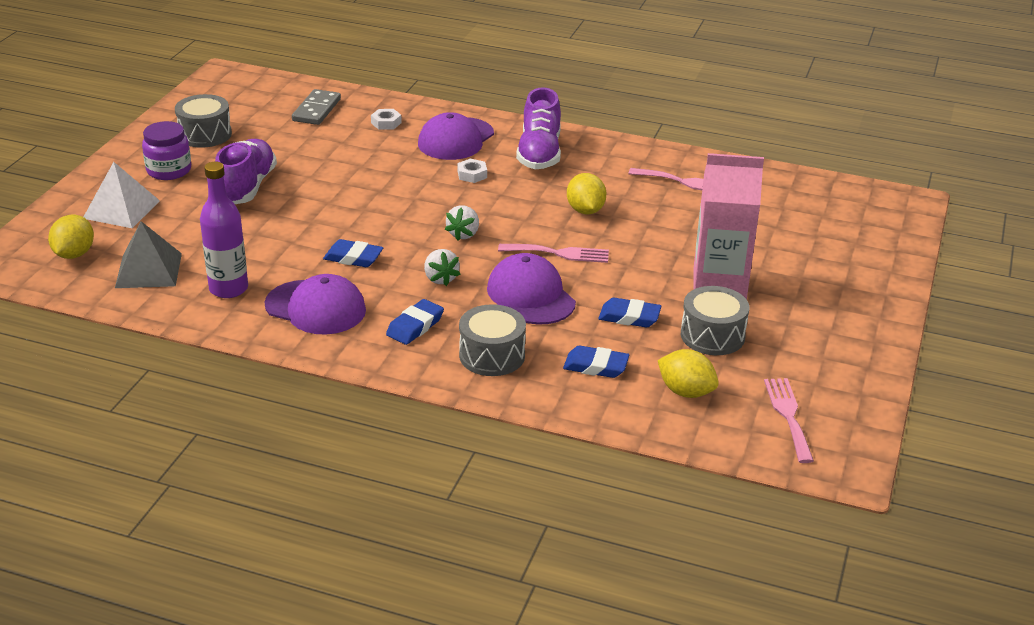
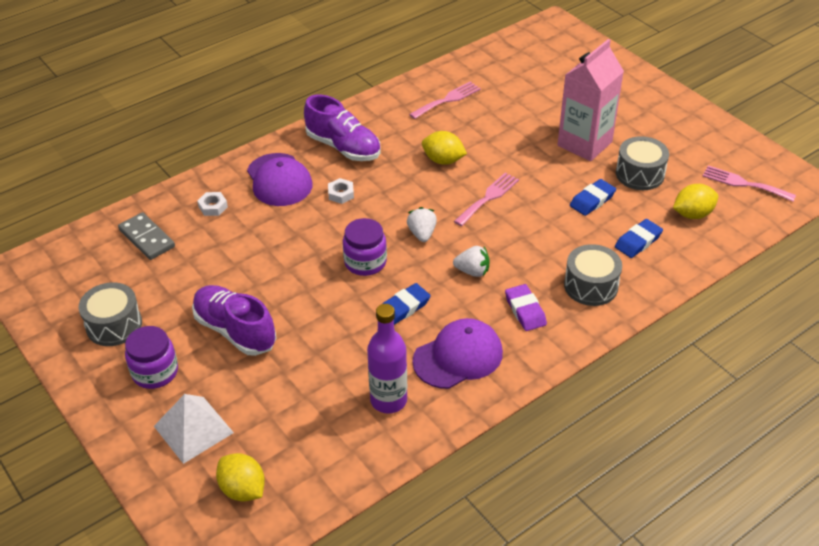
camera: 55 degrees left, 10 degrees up
(148, 270) = (316, 444): grey pyramid -> none
(393, 218) = (365, 262): none -> purple jar
(415, 326) = (525, 310): blue eraser -> purple eraser
(464, 234) = (422, 234): white strawberry -> white strawberry turned 150 degrees counterclockwise
(531, 295) = (531, 235): purple cap -> none

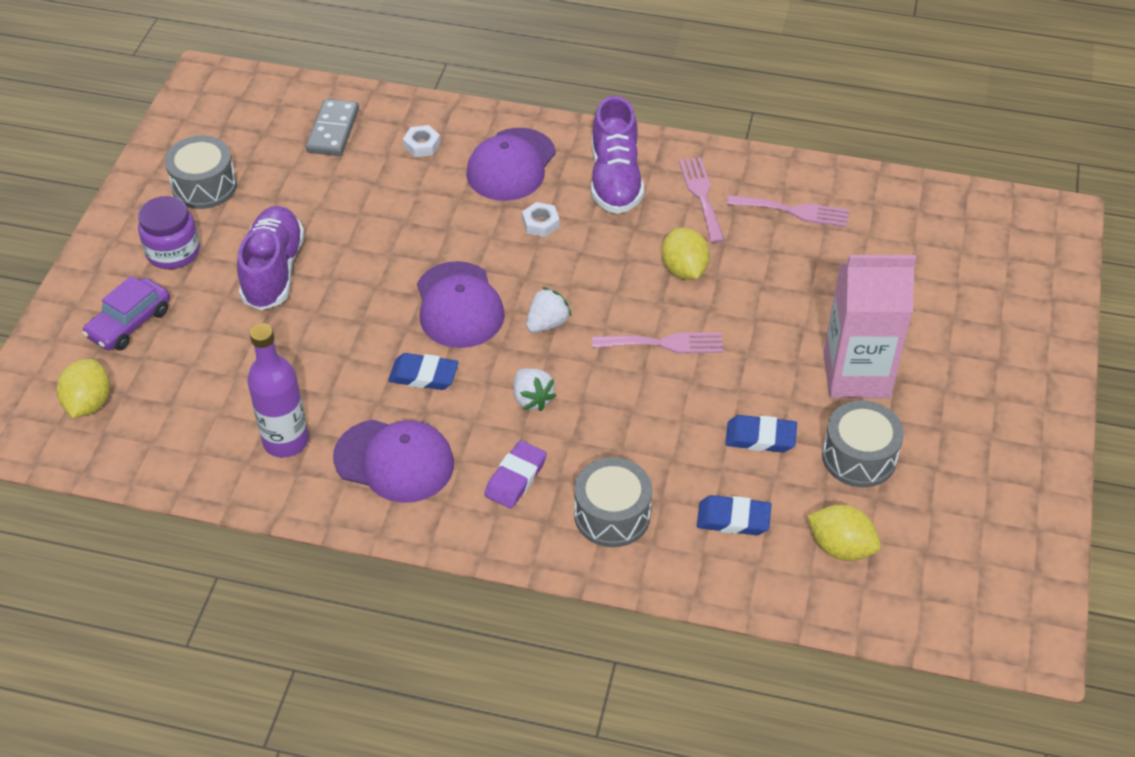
camera: 50 degrees right, 5 degrees up
(193, 429) = (129, 323): white pyramid -> purple car
(365, 262) = (459, 305): purple jar -> purple cap
(744, 183) = (959, 571): pink fork -> pink fork (701, 196)

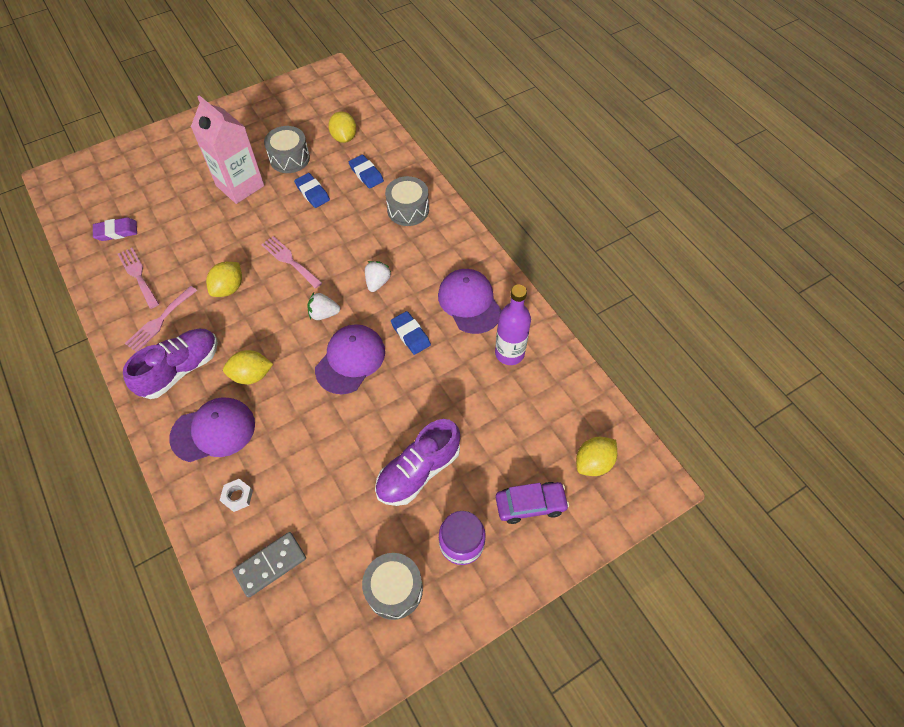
camera: 135 degrees left, 10 degrees up
(516, 478) = (427, 253): purple eraser -> purple eraser (116, 231)
(540, 223) = (251, 375): white nut -> yellow lemon

